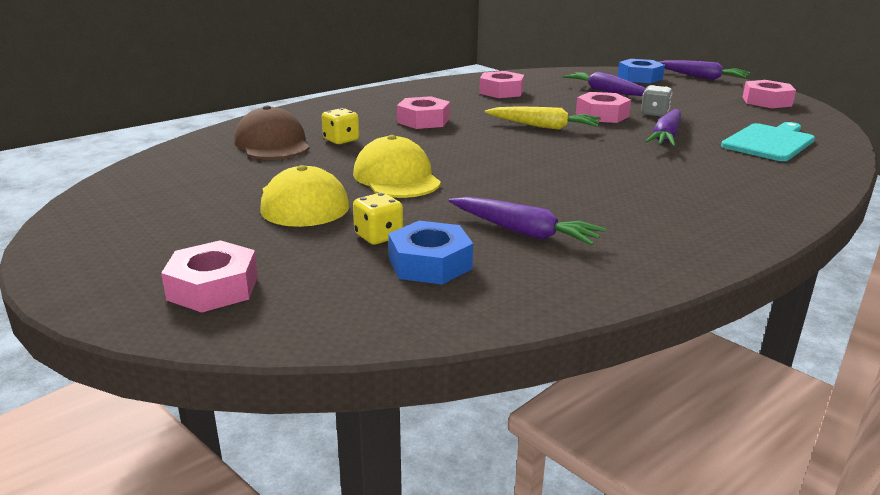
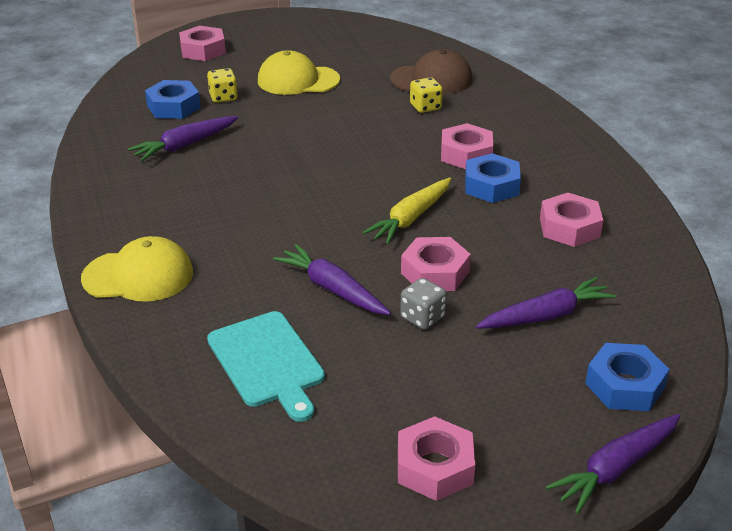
camera: 110 degrees right, 10 degrees up
(396, 177) = (319, 117): yellow cap -> yellow cap (138, 276)
(467, 111) = (491, 186): none -> blue nut

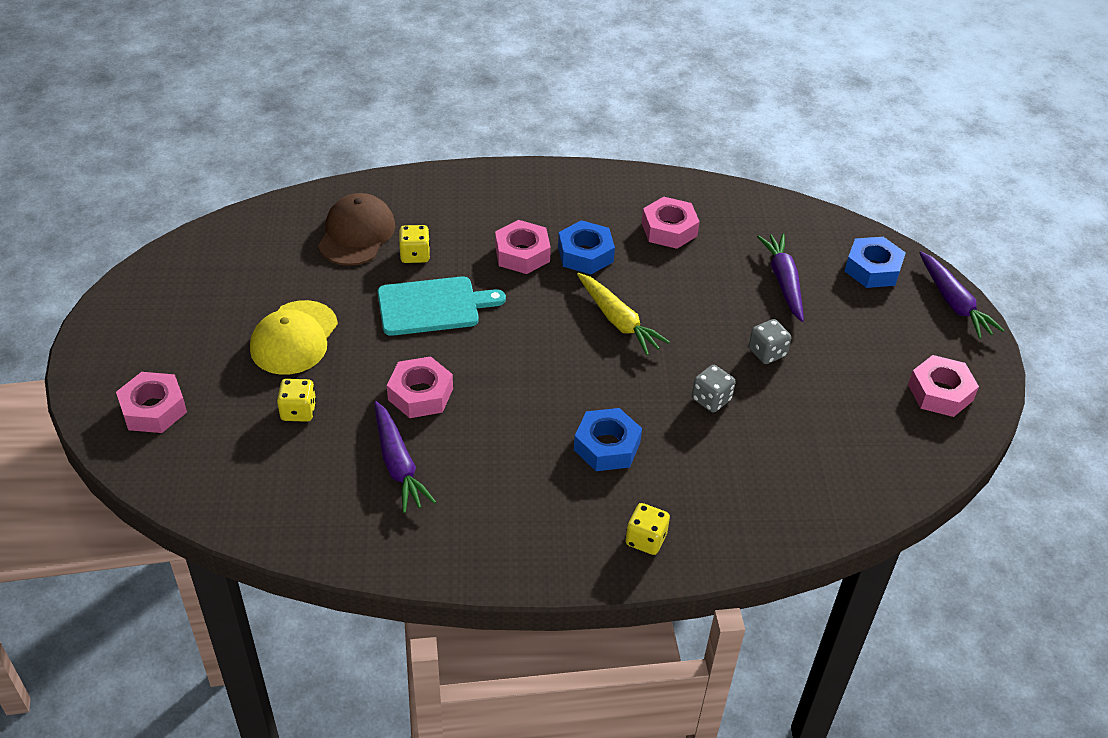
camera: 75 degrees left, 10 degrees up
(138, 276) = (645, 539): yellow cap -> yellow dice
(173, 107) = (296, 461): blue nut -> blue nut (607, 446)
(267, 362) = (802, 464): turquoise cutting board -> turquoise cutting board (433, 306)
(332, 289) = (711, 399): purple carrot -> grey dice
(435, 272) = (707, 328): pink nut -> pink nut (420, 394)

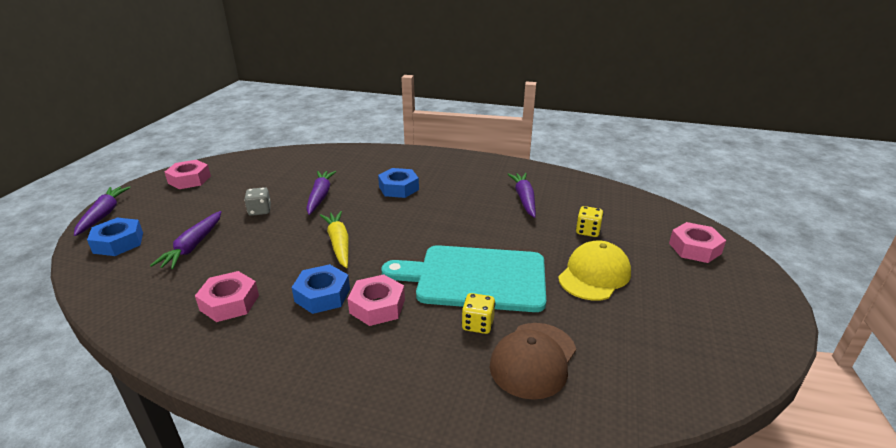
camera: 160 degrees left, 15 degrees down
(420, 394) = (501, 227): pink nut -> none
(433, 306) = (475, 278): turquoise cutting board -> turquoise cutting board, size x1.51
(645, 539) = (405, 158): yellow dice -> none
(711, 399) = (320, 196): grey dice -> purple carrot

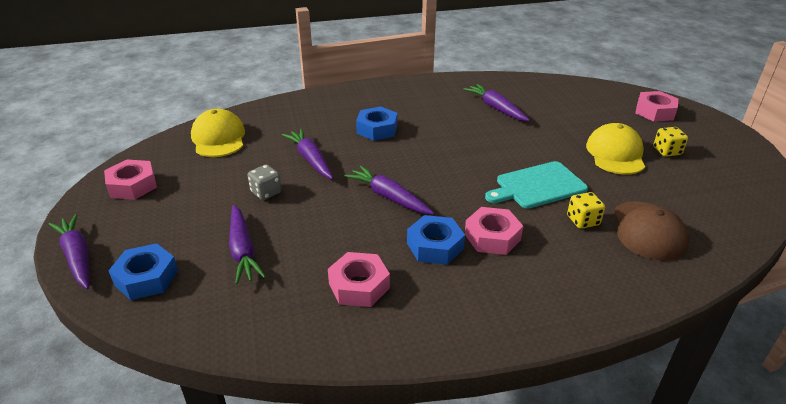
camera: 30 degrees left, 5 degrees up
(280, 163) = (218, 138): none -> yellow cap
(339, 243) = (389, 197): yellow carrot -> purple carrot
(475, 278) = (537, 186): turquoise cutting board -> turquoise cutting board, size x0.66
(587, 231) = (573, 121): yellow dice -> yellow dice (667, 151)

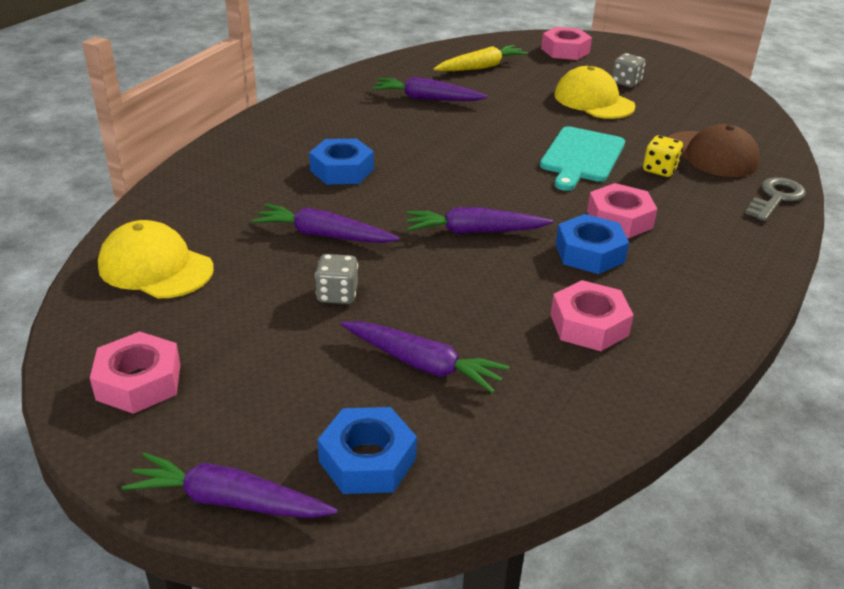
camera: 45 degrees left, 0 degrees up
(567, 101) = (481, 67): none -> yellow carrot
(648, 287) = (775, 198): none -> grey key
(667, 151) = (626, 82): yellow dice -> grey dice

